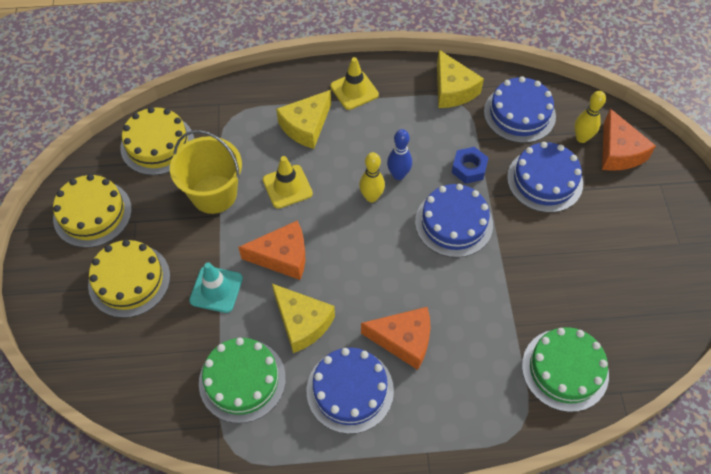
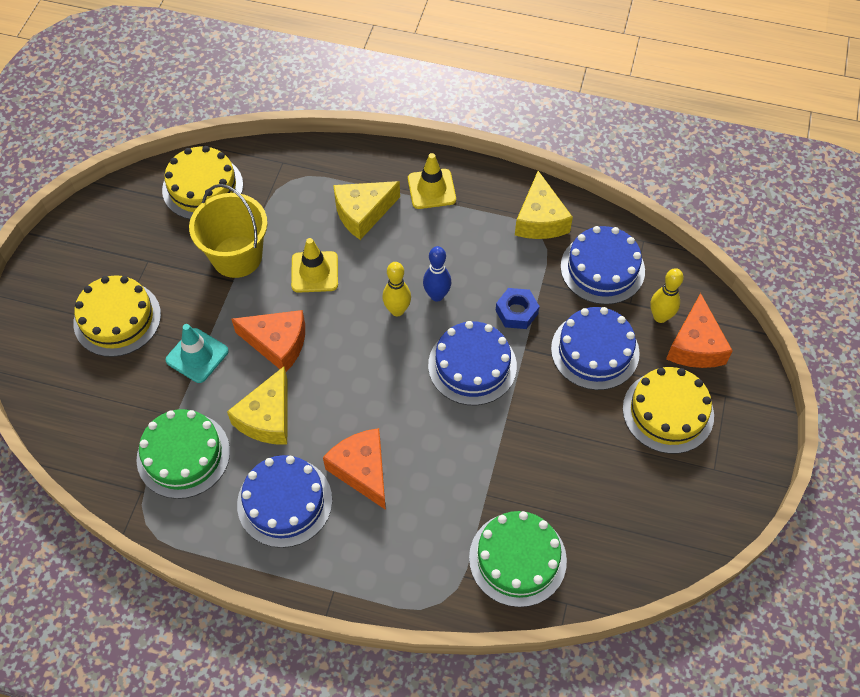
camera: 20 degrees right, 0 degrees up
(92, 213) = (110, 240): yellow cake -> yellow cake (668, 412)
(302, 322) = (267, 418): yellow cheese -> yellow cheese turned 45 degrees clockwise
(403, 340) = (362, 470): orange cheese -> orange cheese turned 150 degrees counterclockwise

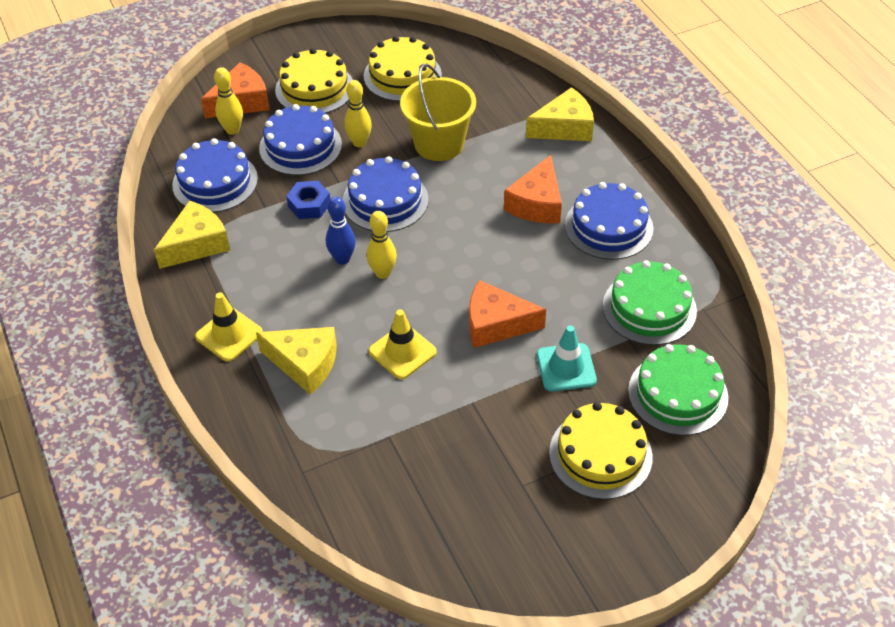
camera: 130 degrees left, 10 degrees down
(202, 187) = (397, 514): yellow cake -> yellow cake (402, 75)
(237, 257) = (445, 419): yellow bucket -> yellow bucket (439, 144)
(267, 418) = (562, 282): yellow cheese -> yellow cheese (564, 128)
(277, 344) = (496, 324): orange cheese -> orange cheese turned 60 degrees counterclockwise
(517, 559) = (504, 97): green cake -> green cake (678, 394)
(560, 396) = (359, 143): none -> yellow bowling pin

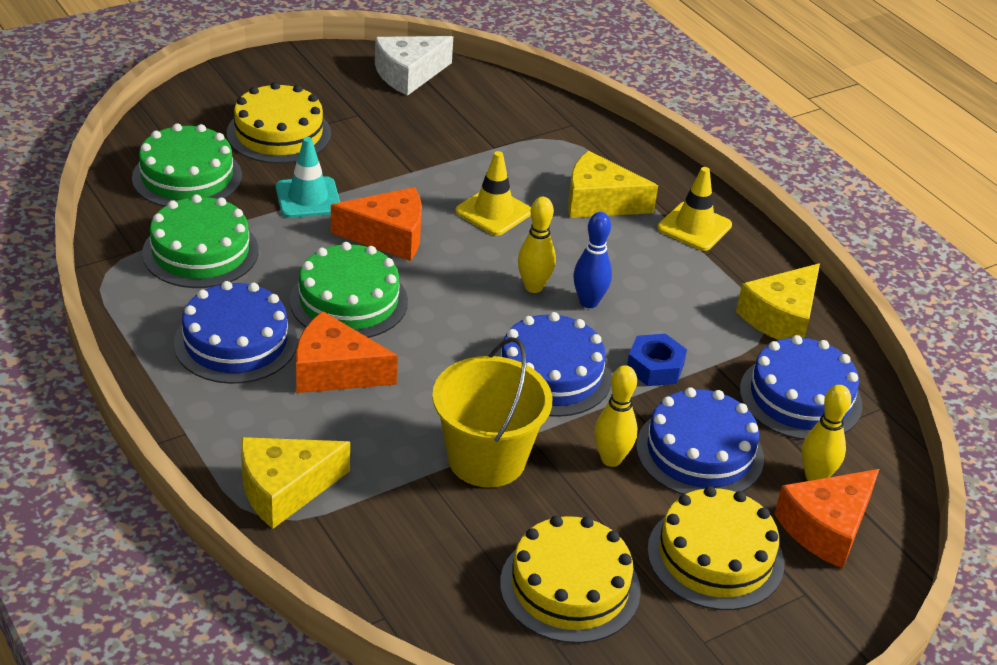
camera: 170 degrees right, 10 degrees down
(466, 555) = (408, 74): none -> white cheese
(528, 261) = (349, 301): none -> green cake
(536, 204) = (335, 371): orange cheese -> orange cheese turned 90 degrees counterclockwise

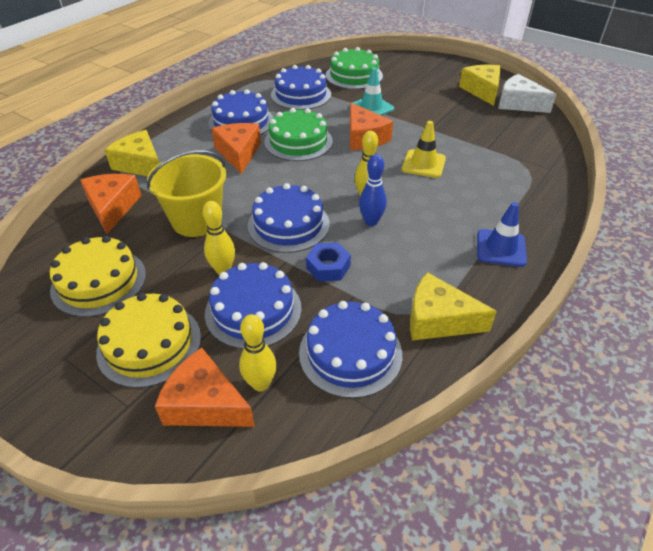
camera: 70 degrees right, 5 degrees up
(200, 252) = (301, 94): green cake -> blue cake
(279, 133) = (415, 86): yellow cake -> none
(392, 544) = (112, 207): none -> orange cheese
(599, 202) = (480, 200): yellow cheese -> yellow cheese (482, 91)
(694, 227) = (501, 248): yellow traffic cone -> blue traffic cone

